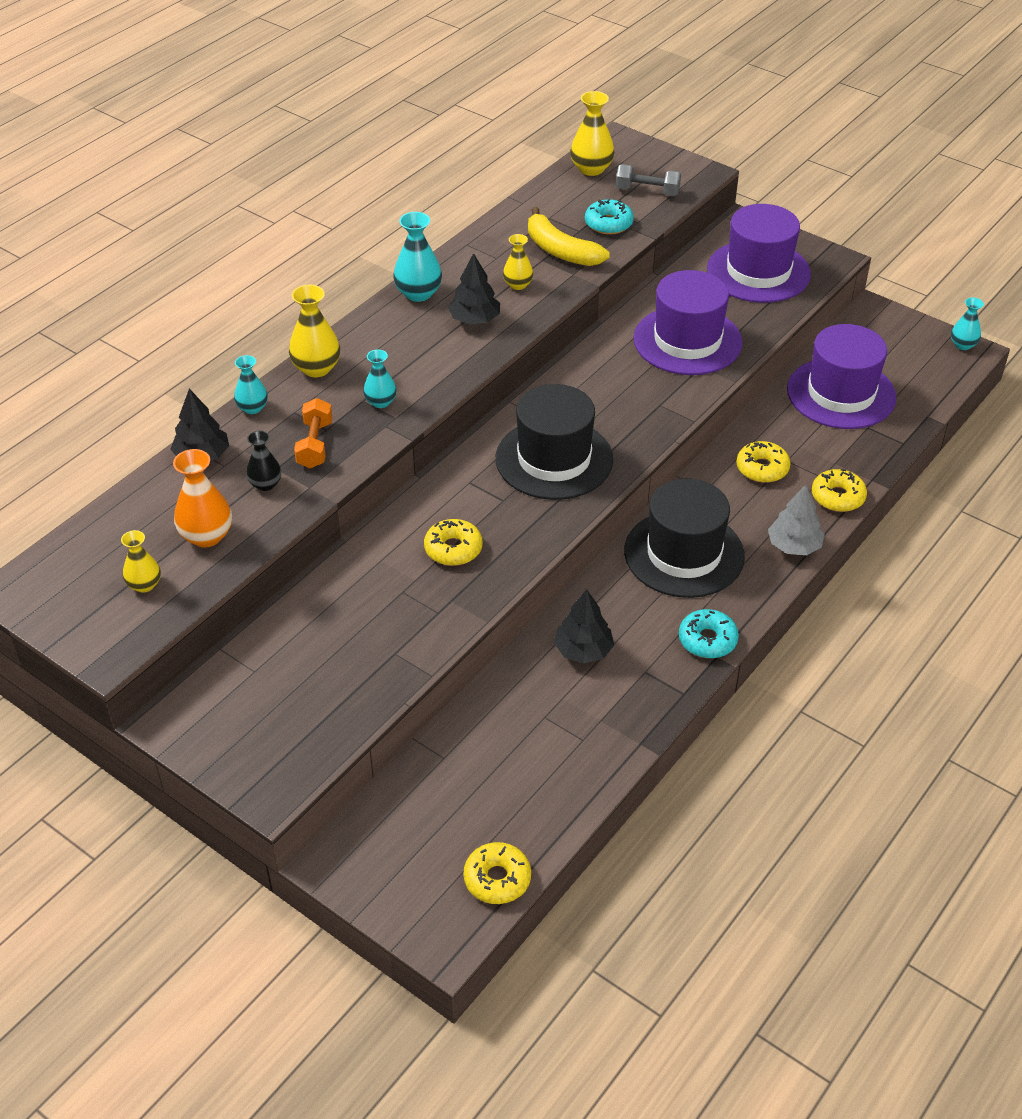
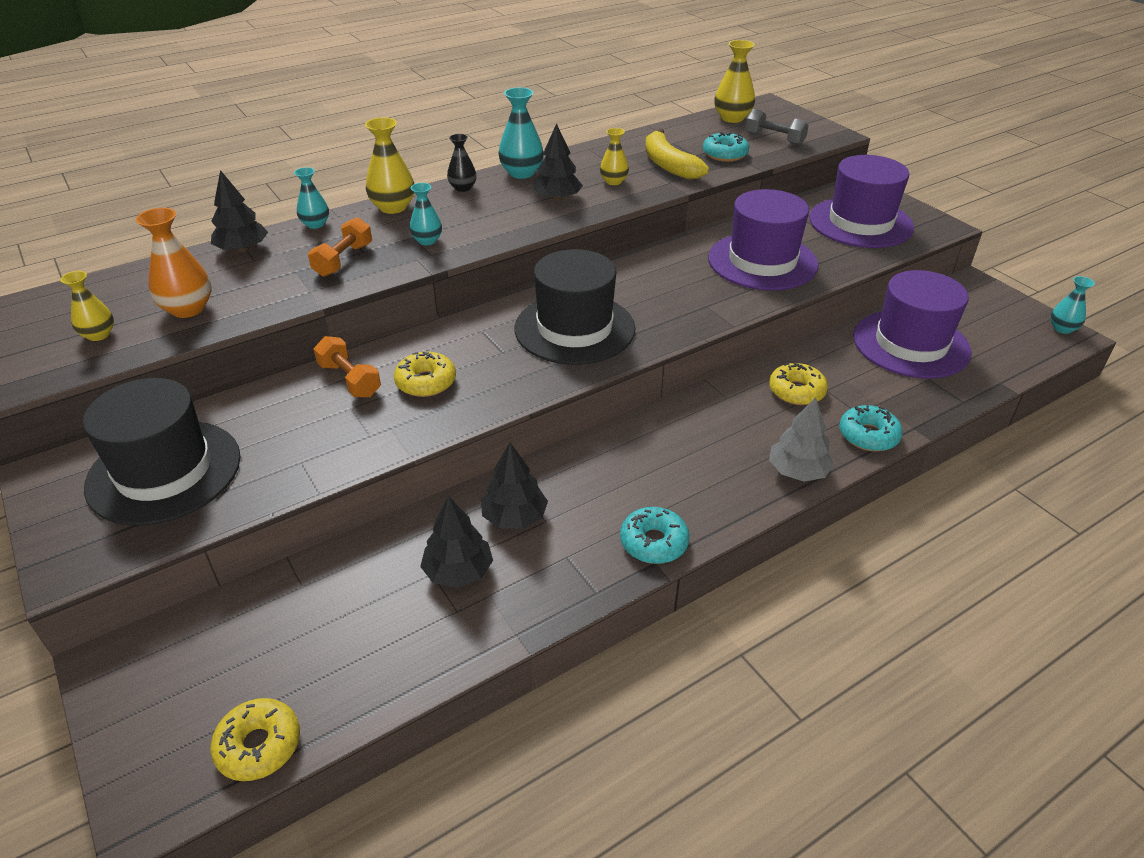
camera: 20 degrees right, 5 degrees down
(265, 484) = (275, 280): black vase -> black vase (463, 188)
(382, 565) = (349, 380): none -> orange dumbbell
(565, 708) = (458, 571): none -> black tree
(684, 554) = (673, 450): black hat -> black hat (164, 471)
(837, 497) = (868, 435): yellow donut -> turquoise donut

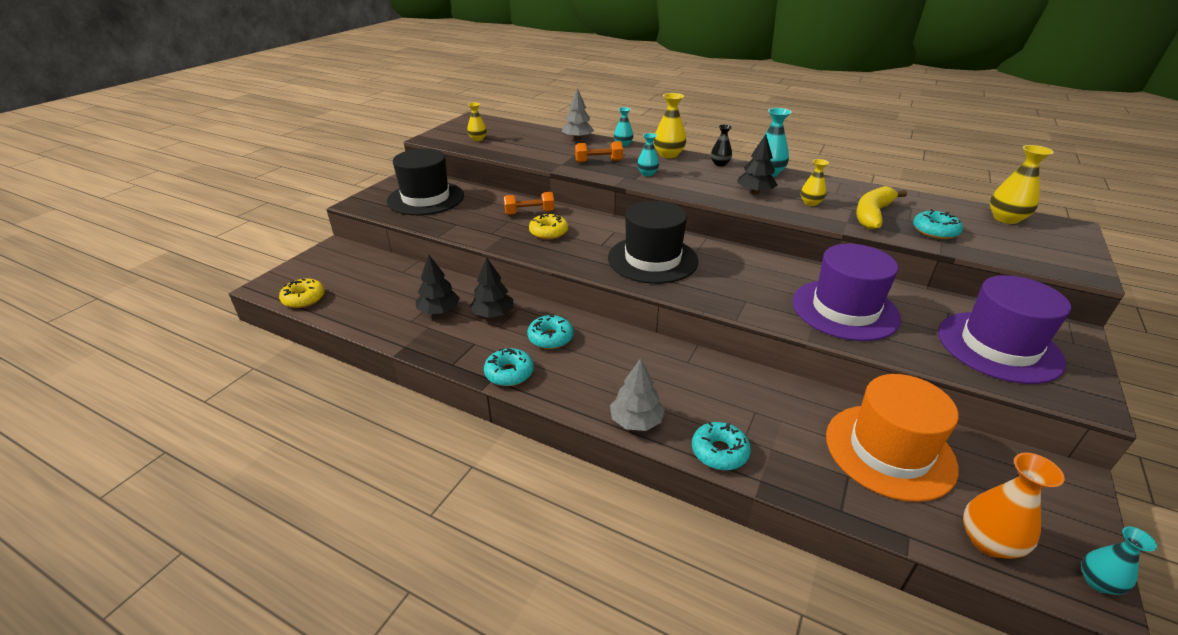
camera: 60 degrees right, 5 degrees down
(188, 309) = (515, 146): orange vase -> orange vase (988, 542)
(242, 249) = (578, 138): black tree -> grey tree
(349, 380) = (529, 212): orange dumbbell -> orange dumbbell turned 60 degrees clockwise
(609, 482) = (550, 338): none -> turquoise donut
(774, 139) = (1009, 245): grey dumbbell -> none
(796, 391) = (734, 395): yellow donut -> none
(911, 344) = (889, 451): purple hat -> orange hat

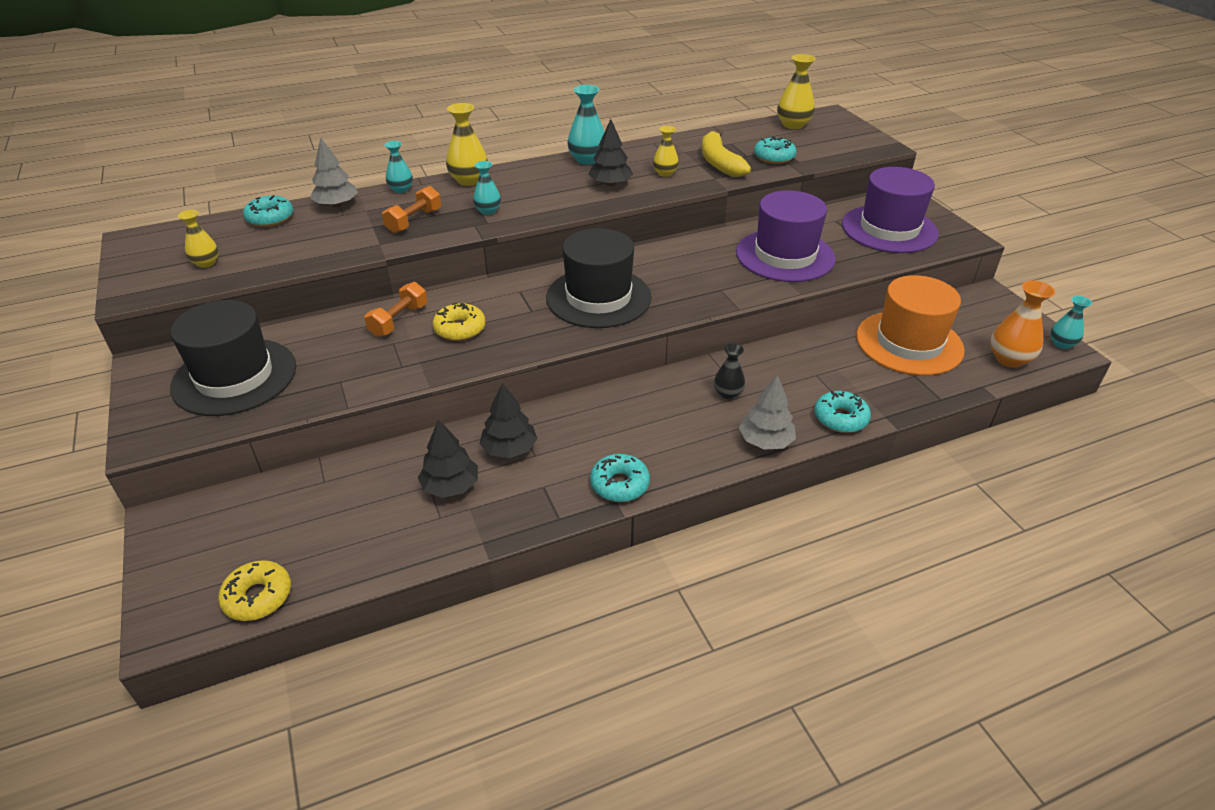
camera: 50 degrees left, 5 degrees up
(550, 338) = (597, 430): turquoise donut -> turquoise donut (270, 218)
(720, 164) = (532, 168): black vase -> black vase (728, 393)

